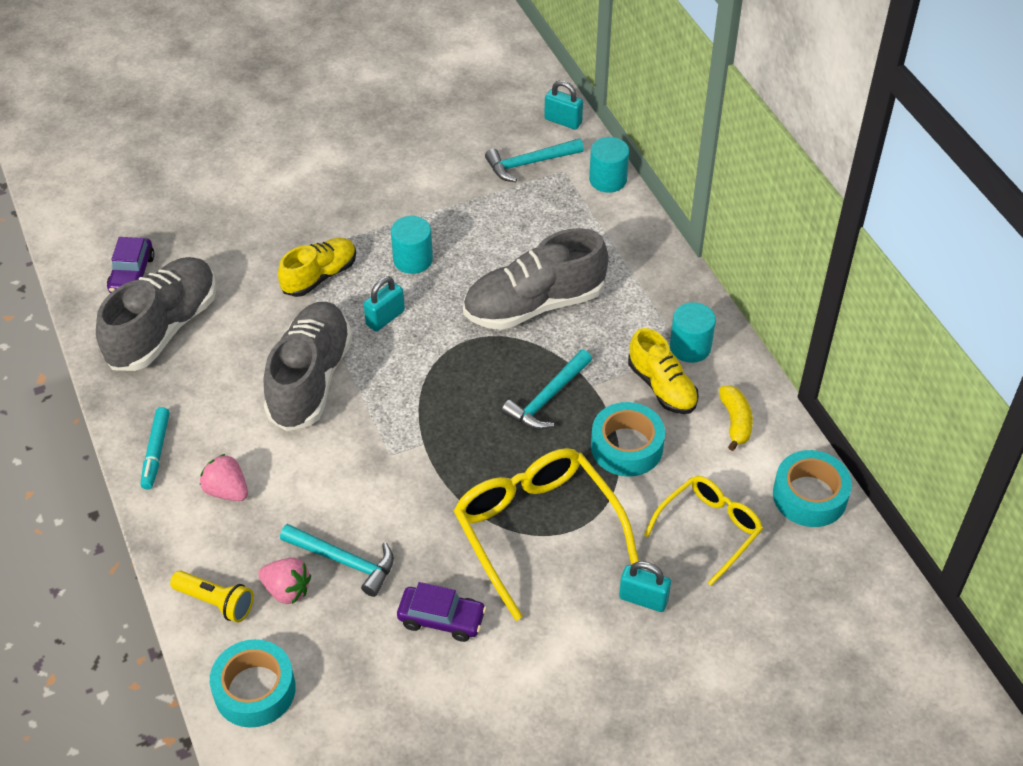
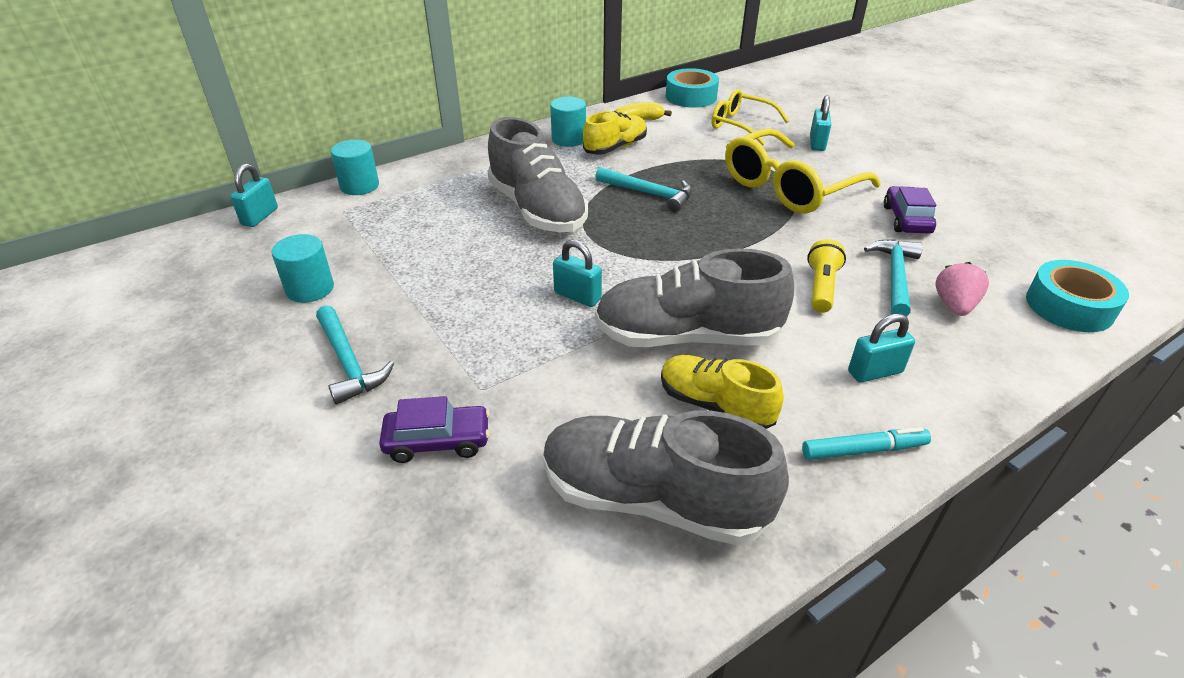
camera: 100 degrees left, 10 degrees down
(132, 274) = (548, 577): purple car -> purple car (438, 441)
(216, 602) = (1010, 351): yellow flashlight -> yellow flashlight (821, 287)
(227, 491) = (875, 372): pink strawberry -> turquoise padlock
(319, 276) = (520, 357): yellow shoe -> yellow shoe (715, 406)
(413, 259) = (483, 289): turquoise cylinder -> turquoise cylinder (310, 289)
(529, 163) = (327, 230): turquoise hammer -> turquoise hammer (349, 362)
(626, 447) = (683, 157): turquoise tape -> none

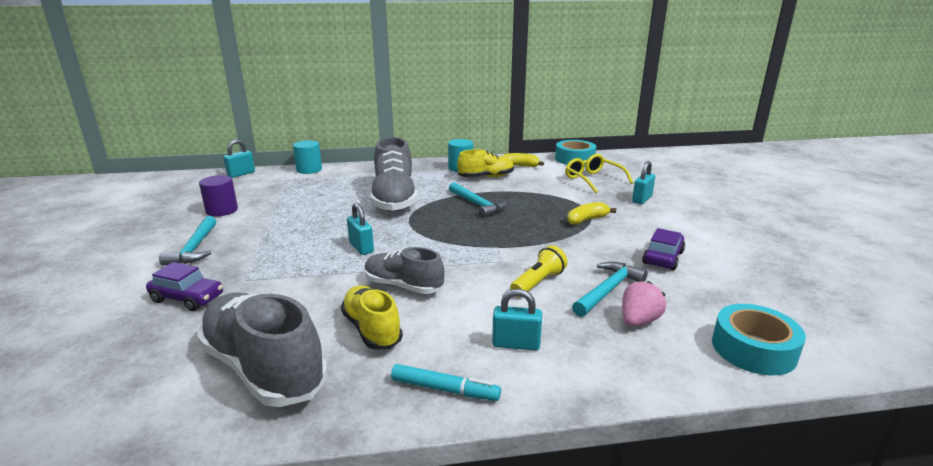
camera: 25 degrees right, 15 degrees down
(310, 289) = (222, 210): turquoise cylinder -> purple cylinder
(687, 336) = (403, 286): grey shoe -> grey shoe, size x0.61
(789, 187) = (587, 220): yellow glasses -> yellow banana

